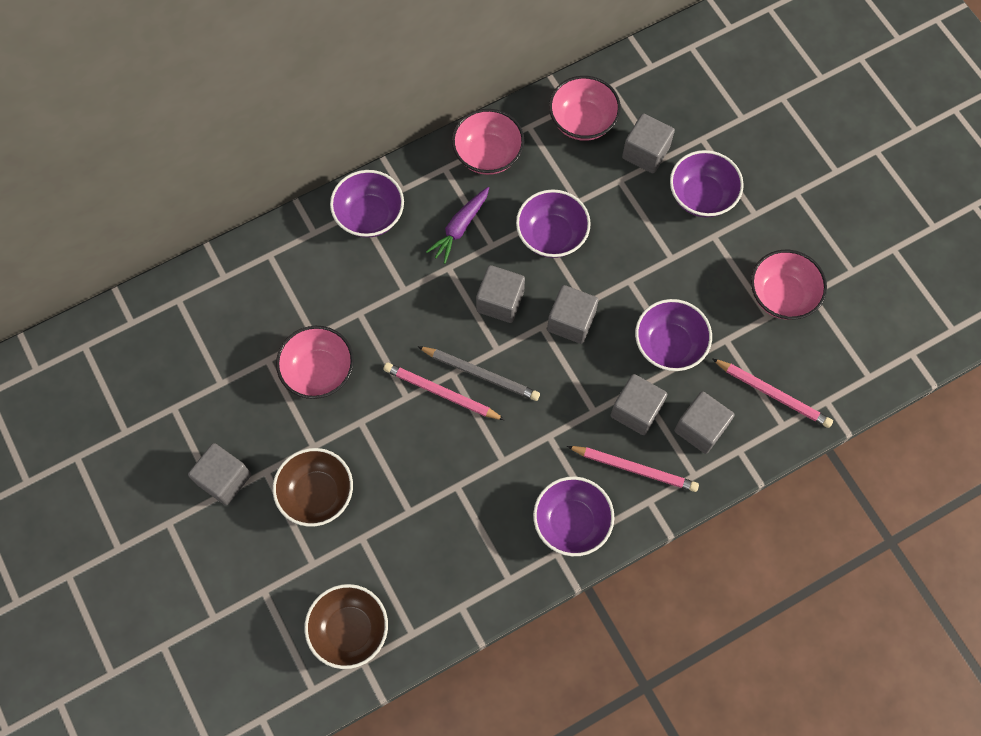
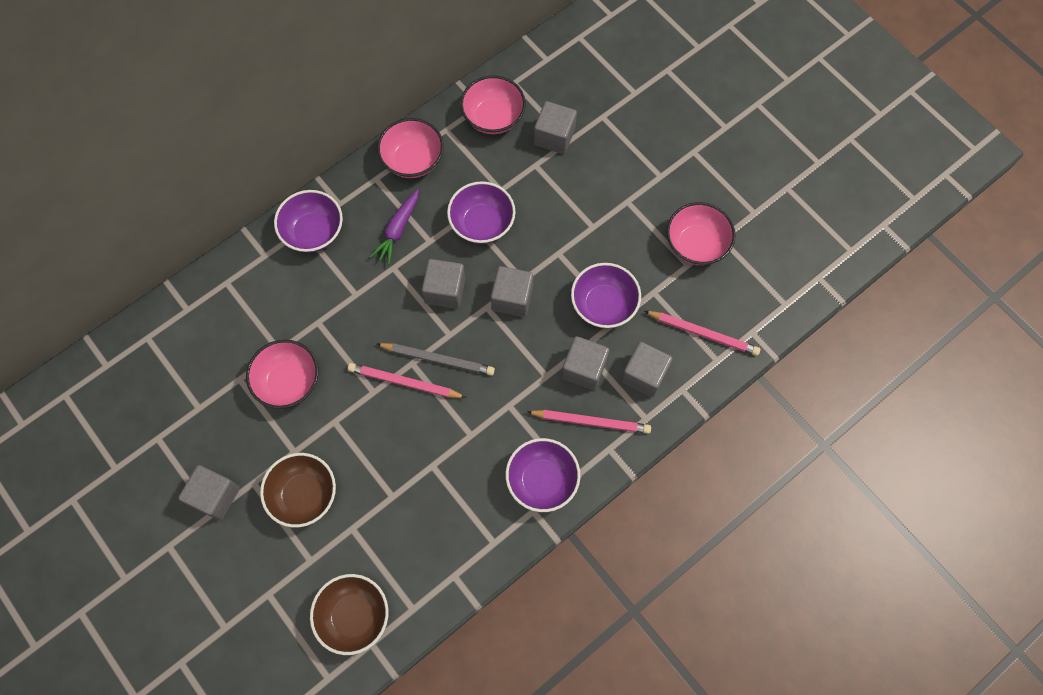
camera: 10 degrees left, 0 degrees up
(701, 196) = (610, 167): purple bowl -> none

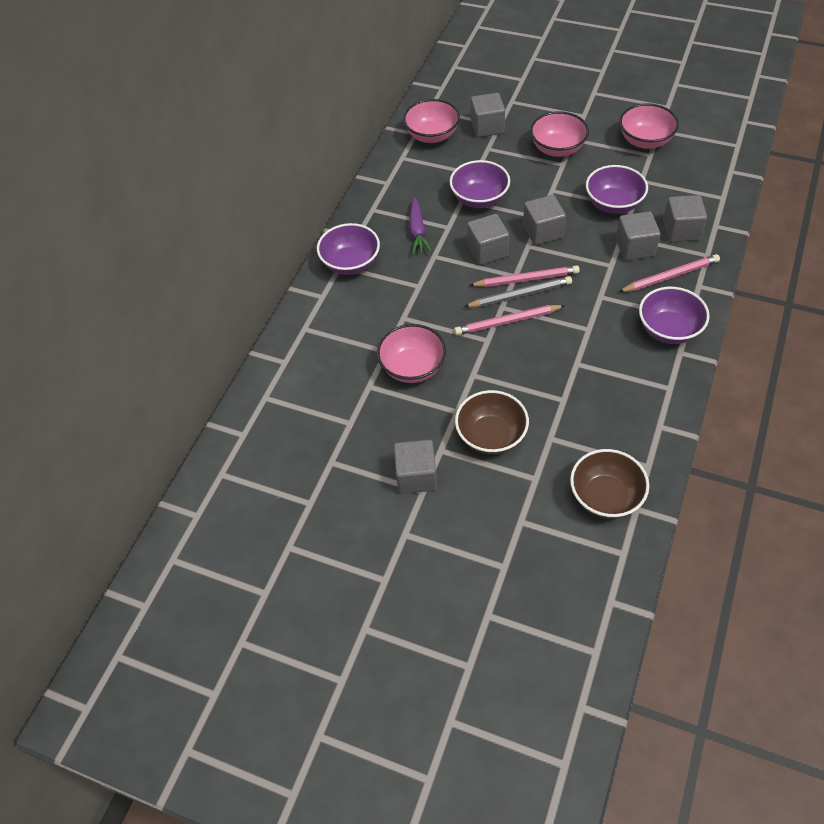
camera: 25 degrees left, 15 degrees down
(413, 160) = (392, 186): pink bowl -> pink bowl (557, 149)
(703, 333) = (699, 187): pink pencil -> pink pencil (526, 279)

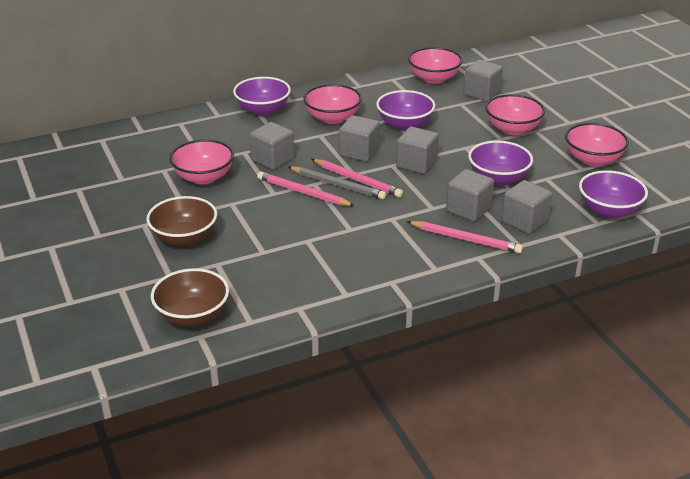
camera: 40 degrees right, 20 degrees down
(416, 476) = (107, 226): grey cube -> grey cube (272, 159)
(417, 231) = (332, 118): purple carrot -> pink bowl
(669, 330) = (407, 265): purple bowl -> purple bowl (609, 210)

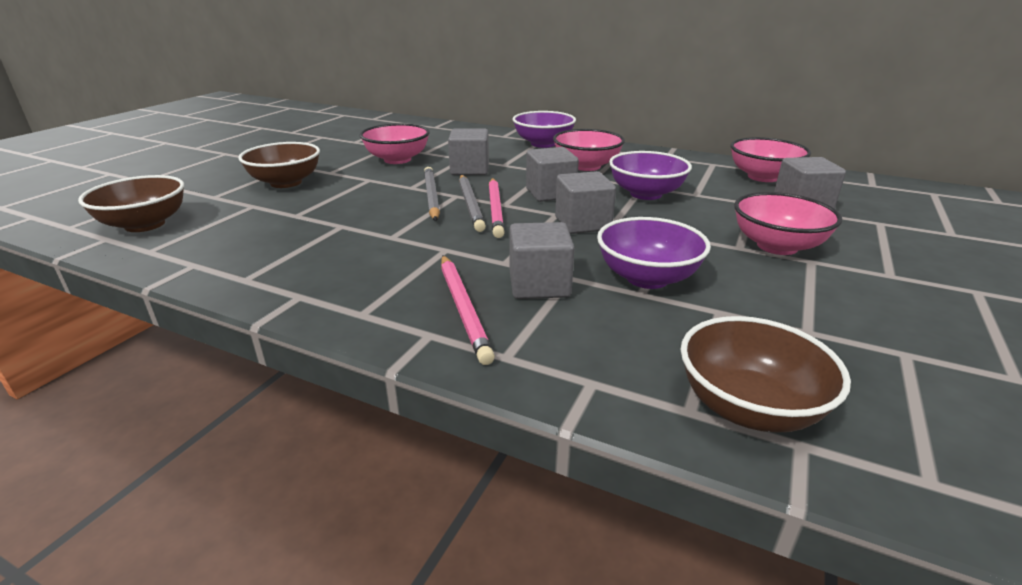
camera: 50 degrees right, 5 degrees down
(303, 192) = (431, 196): pink pencil -> grey pencil
(524, 221) = (578, 336): grey cube -> none
(593, 159) = (852, 330): pink bowl -> none
(609, 210) = (748, 407): purple bowl -> brown bowl

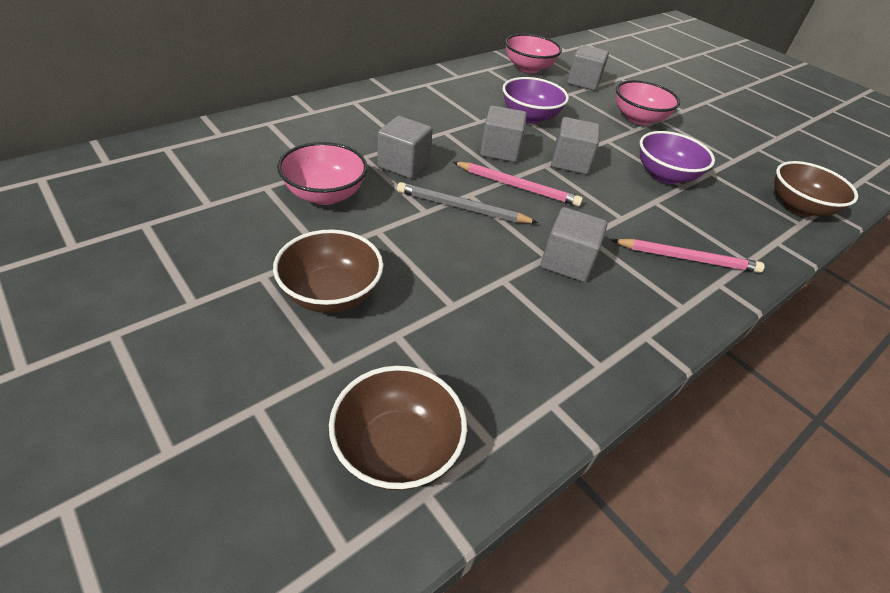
camera: 70 degrees left, 15 degrees up
(470, 205) = (498, 194): grey pencil -> none
(539, 285) = (662, 216): grey cube -> grey cube (567, 262)
(543, 144) = (365, 104): purple bowl -> none
(586, 166) = (448, 112): pink bowl -> none

